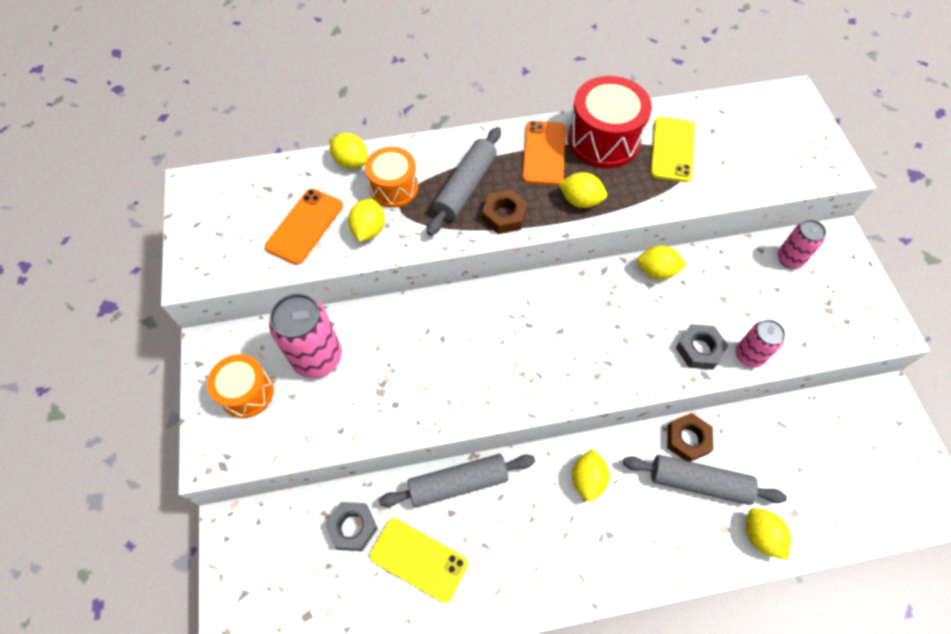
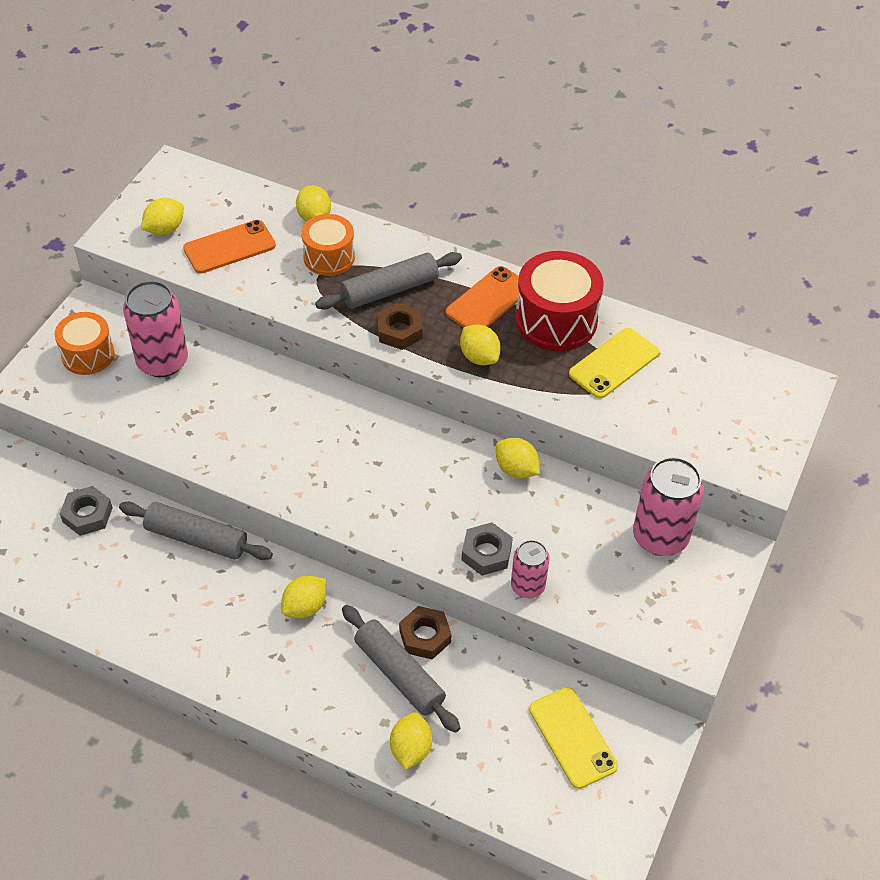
camera: 35 degrees right, 10 degrees down
(369, 230) = (276, 278): yellow lemon -> yellow lemon (165, 229)
(419, 559) = (115, 570): yellow phone -> yellow phone (572, 737)
(789, 259) = (660, 537): pink can -> pink can, size x1.69

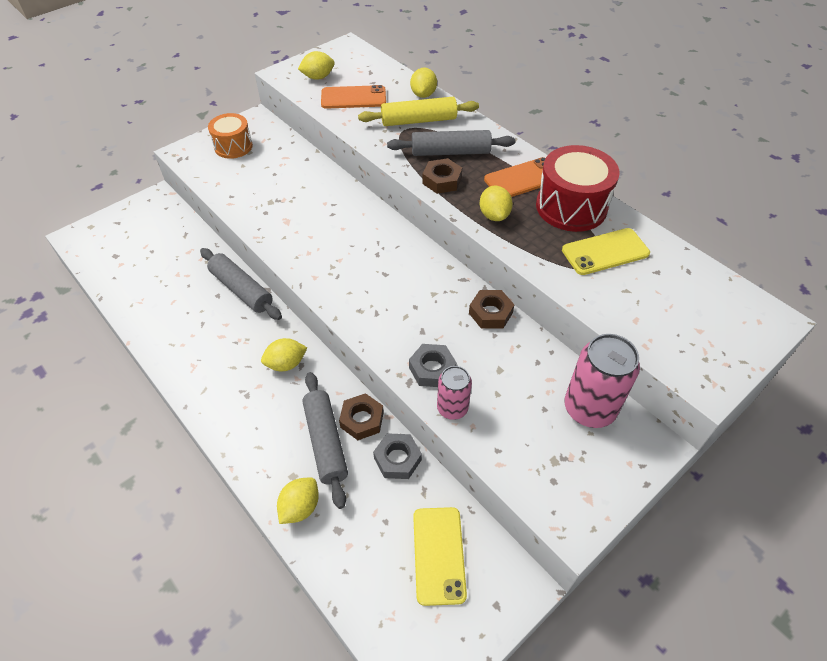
camera: 25 degrees right, 0 degrees up
(87, 515) = (182, 251): grey nut -> grey nut (397, 459)
(162, 361) = (277, 163): pink can -> none
(329, 257) = (418, 120): orange drum -> yellow rolling pin
(516, 469) = (490, 313): yellow lemon -> brown nut

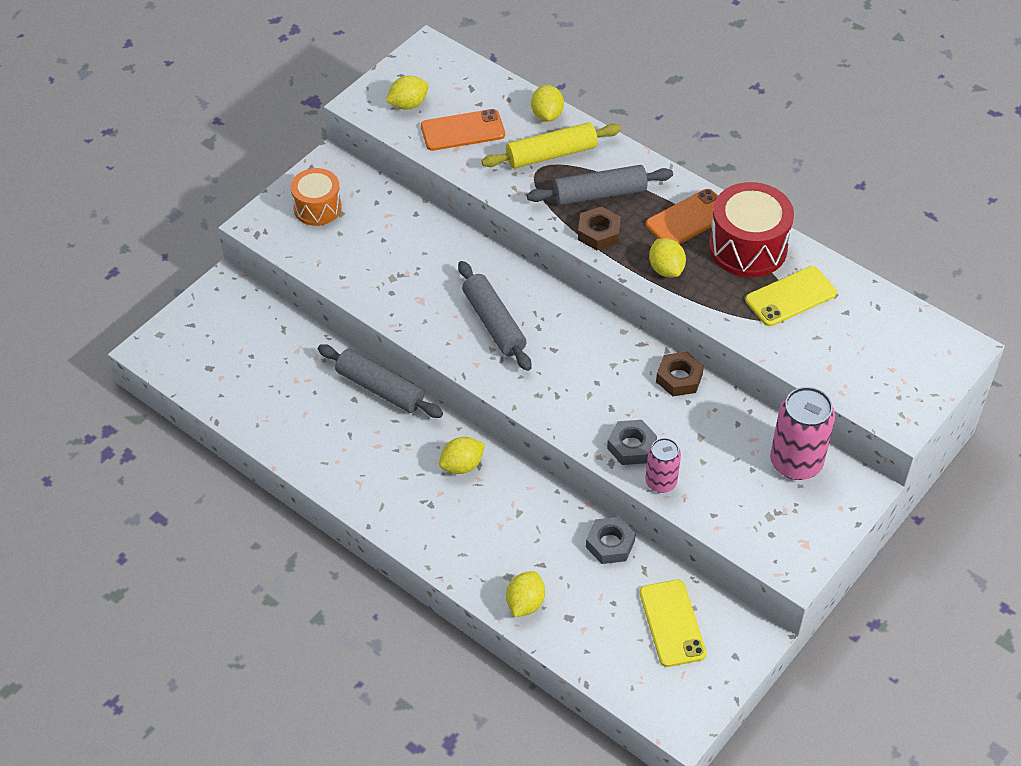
camera: 10 degrees left, 0 degrees up
(325, 442) = (531, 539): grey rolling pin -> grey rolling pin (494, 323)
(362, 420) = (562, 511): brown nut -> none

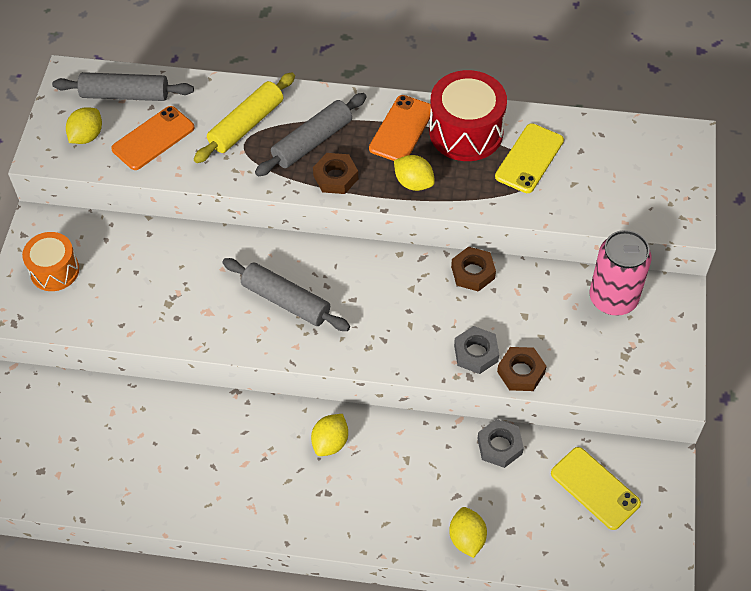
camera: 30 degrees left, 5 degrees up
(380, 388) = (212, 409): grey rolling pin -> grey rolling pin (125, 95)
(547, 115) = (218, 90): yellow lemon -> none
(661, 482) = (521, 372): pink can -> brown nut

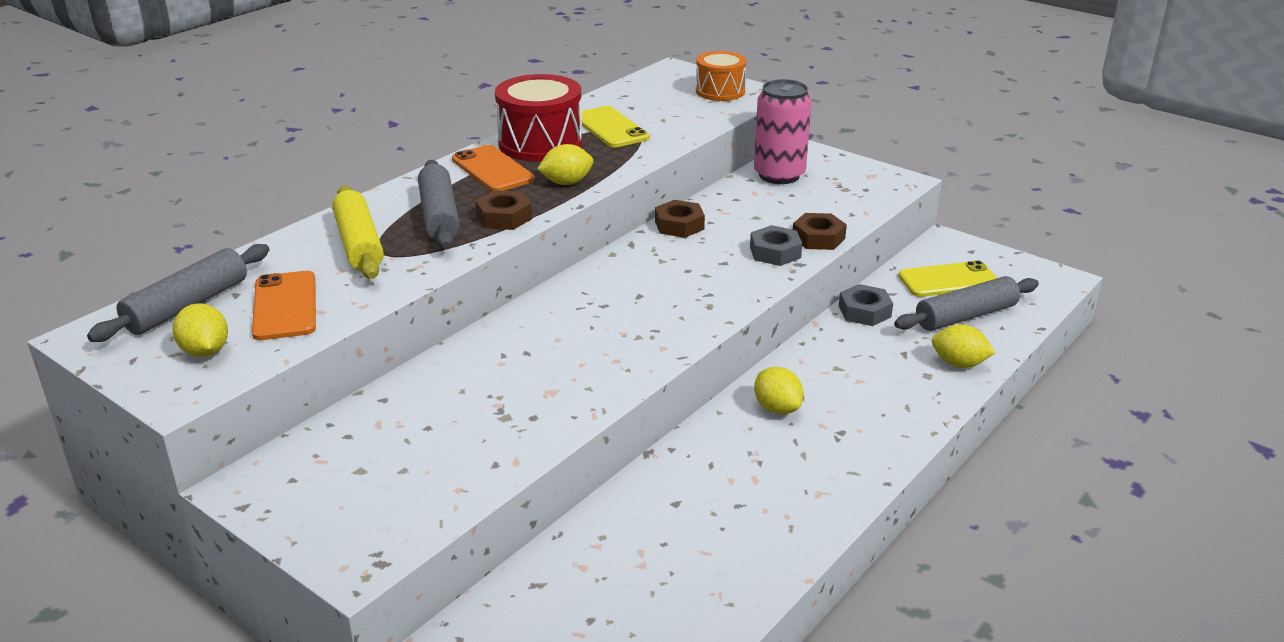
camera: 60 degrees left, 25 degrees down
(54, 270) = (340, 495): orange drum -> orange drum (720, 91)
(286, 301) = (595, 335): grey rolling pin -> grey rolling pin (966, 316)

